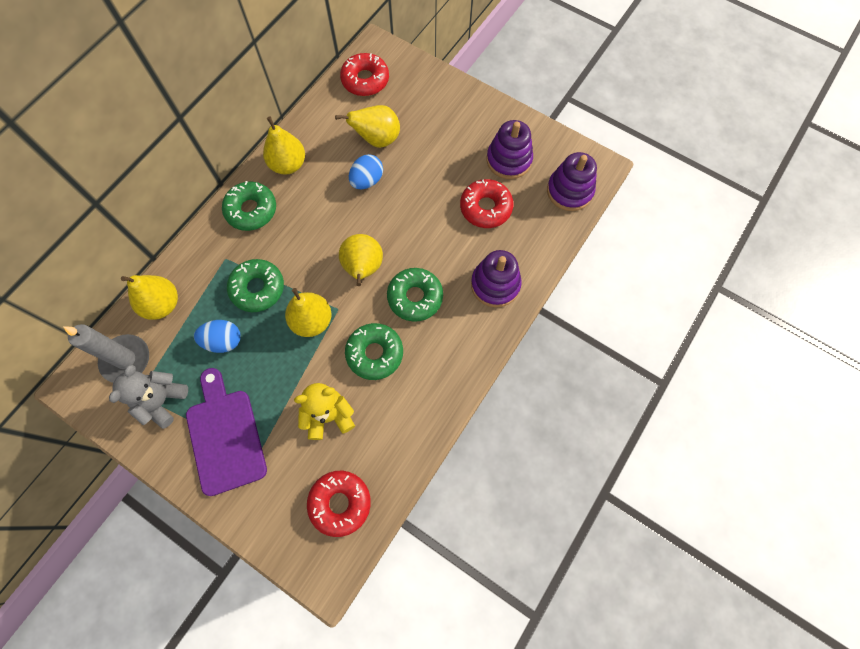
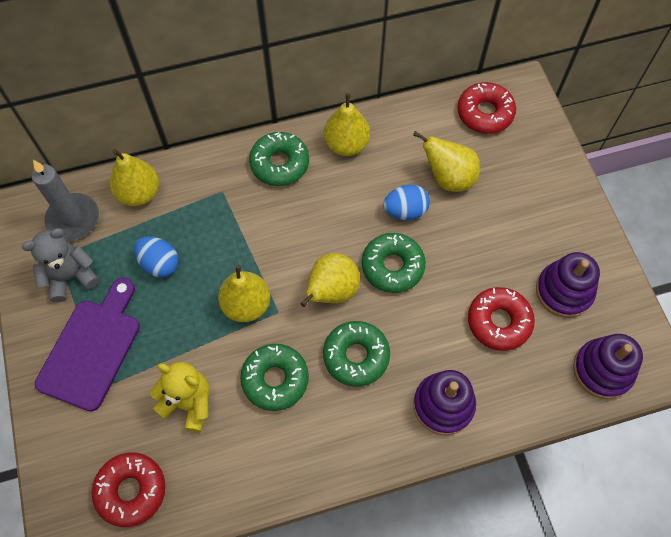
camera: 40 degrees right, 5 degrees down
(257, 288) = (226, 239): green donut -> green donut (392, 266)

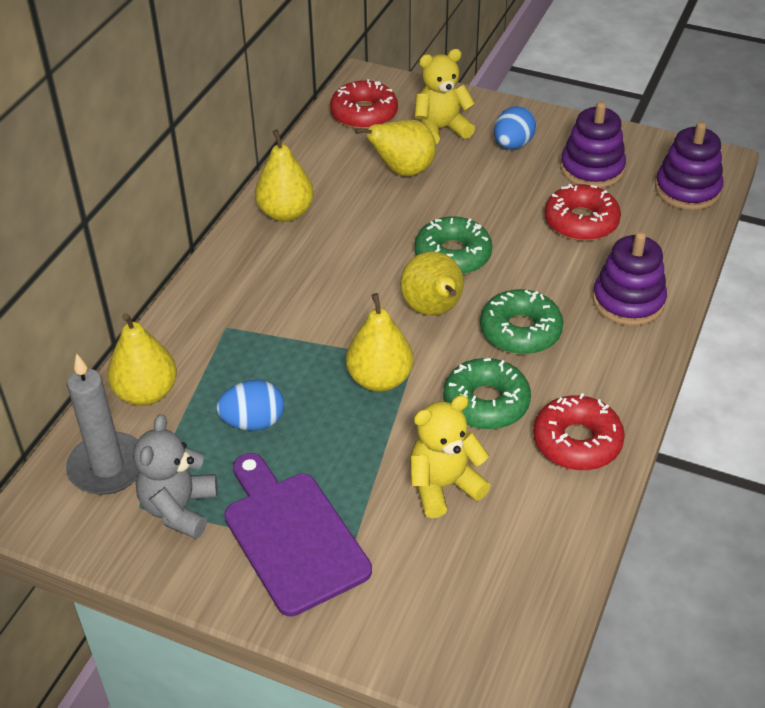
camera: 50 degrees left, 20 degrees down
(131, 490) = (500, 591): red donut -> red donut (577, 442)
(279, 164) = (248, 268): green donut -> none
(405, 211) = (404, 215): blue egg -> blue egg (512, 145)
(514, 169) = (441, 129): none -> yellow teddy bear

